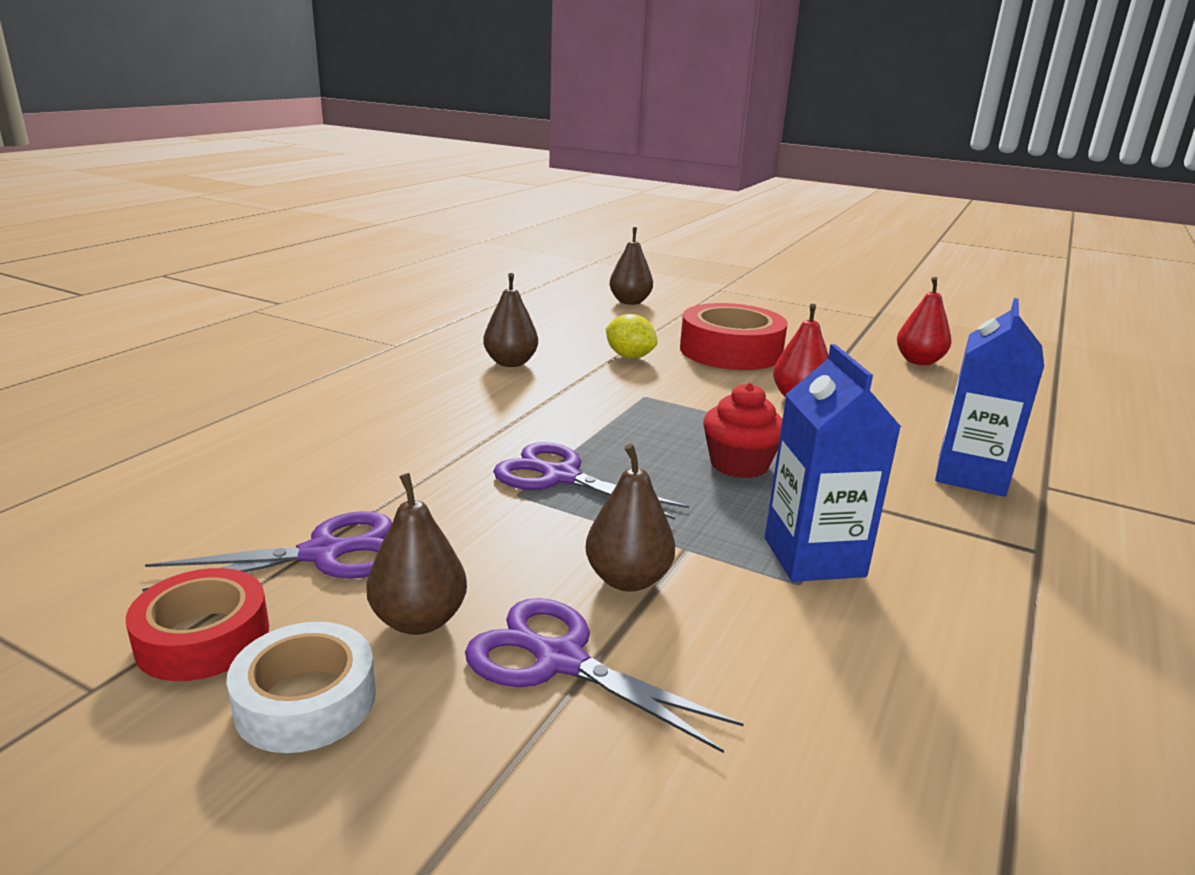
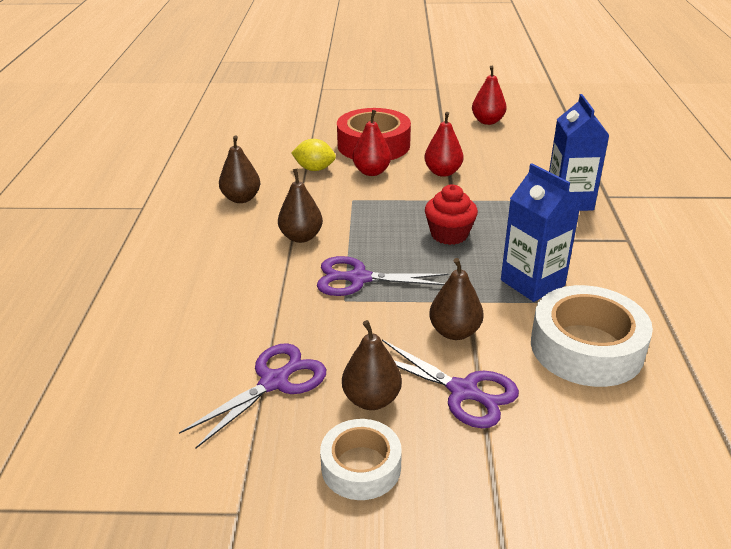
camera: 25 degrees left, 10 degrees up
(203, 638) = (265, 459): red tape -> none
(560, 660) = (463, 391): purple scissors -> purple scissors turned 150 degrees counterclockwise
(630, 302) = (270, 118): brown pear -> brown pear (301, 237)
(700, 375) = (371, 172): none -> red pear
(827, 675) = (586, 347): none -> white tape

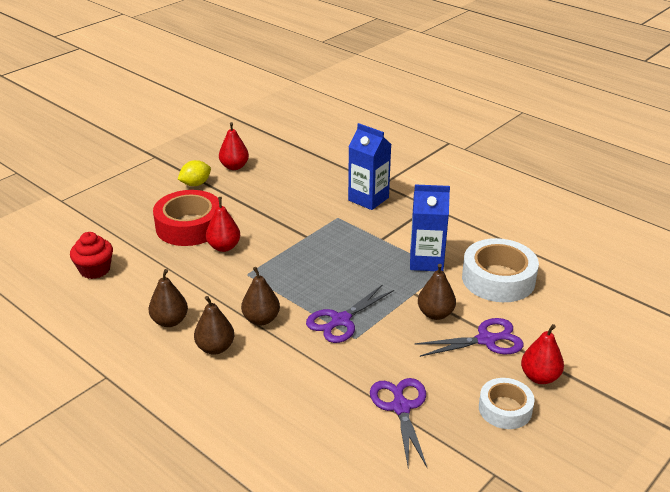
camera: 50 degrees left, 0 degrees up
(314, 169) = (180, 268): yellow lemon -> yellow lemon (195, 184)
(371, 399) = (457, 376): brown pear -> brown pear (215, 348)
(443, 172) = (269, 221): red pear -> red pear (539, 377)
(449, 234) = (342, 260): red cupcake -> red cupcake (95, 270)

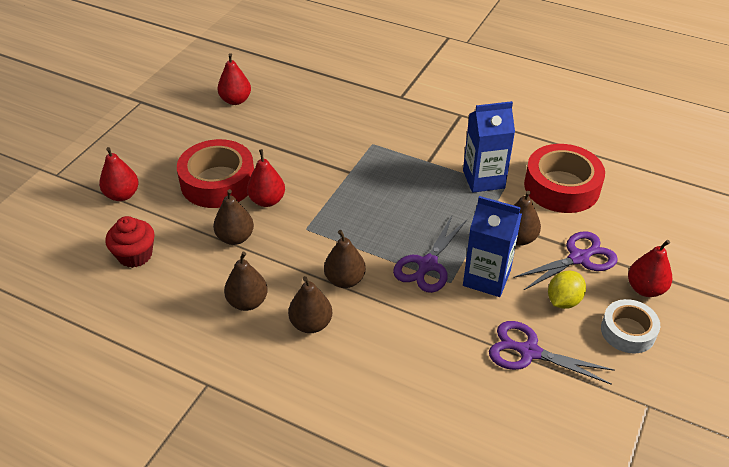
camera: 15 degrees left, 10 degrees up
(106, 223) = (122, 195): none -> red pear
(183, 271) = (235, 238): none -> brown pear
(195, 184) = (202, 129): yellow lemon -> yellow lemon (563, 301)
(368, 199) = (395, 116): blue carton -> blue carton (486, 278)
(401, 407) = (529, 352): purple scissors -> purple scissors turned 45 degrees counterclockwise
(498, 279) = (561, 187): white tape -> red tape

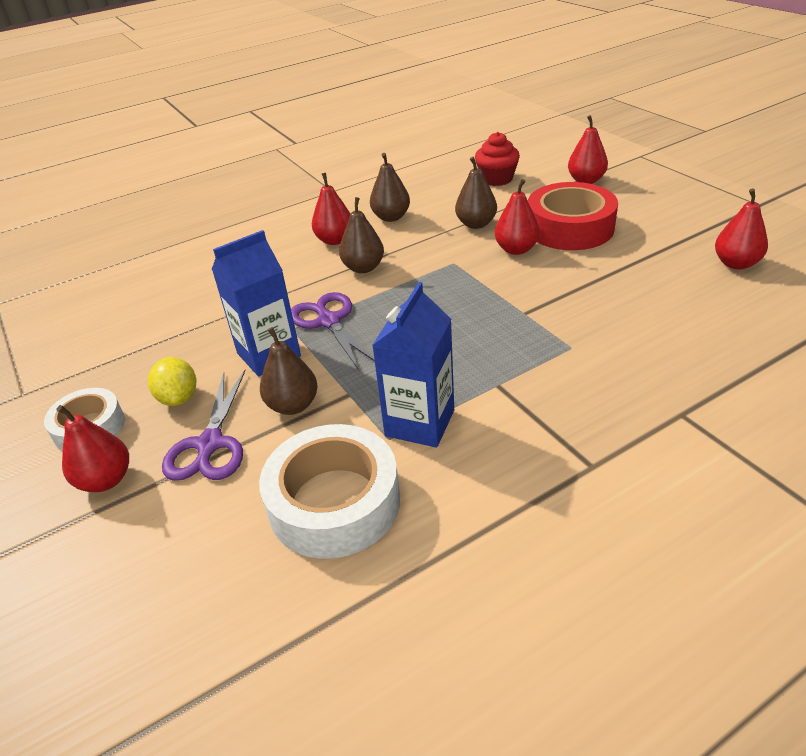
camera: 125 degrees right, 5 degrees down
(311, 324) = (335, 240): brown pear -> red pear
(529, 352) = (163, 345): purple scissors -> none
(561, 187) = (334, 502): red tape -> white tape

